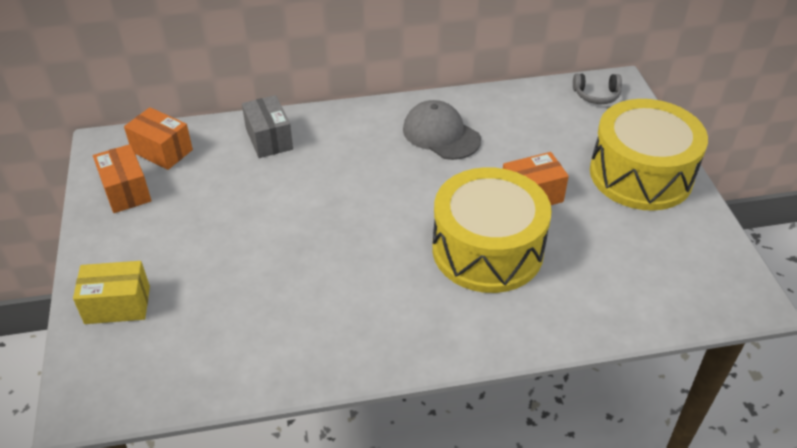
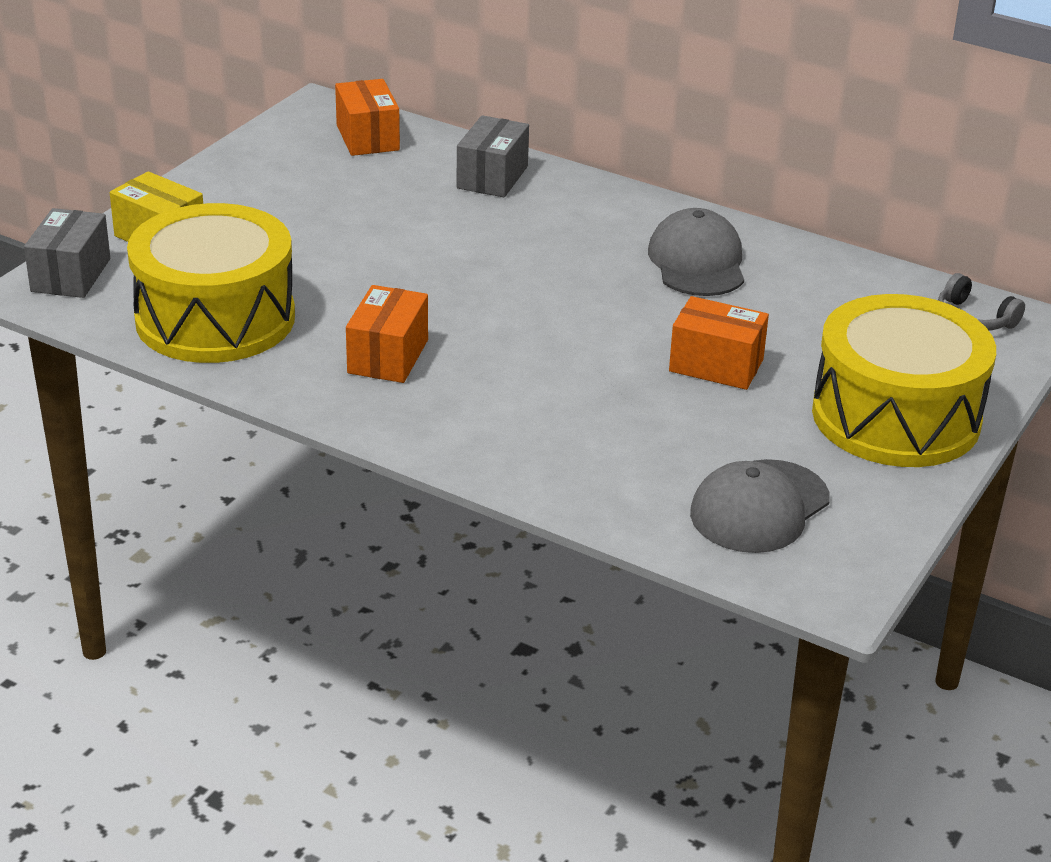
camera: 40 degrees right, 10 degrees down
(91, 376) = (71, 275): none -> grey box
(126, 191) = (287, 154): orange box -> orange box (388, 356)
(487, 250) = (584, 382): yellow drum -> yellow drum (215, 318)
(660, 273) = (759, 507): none -> grey cap

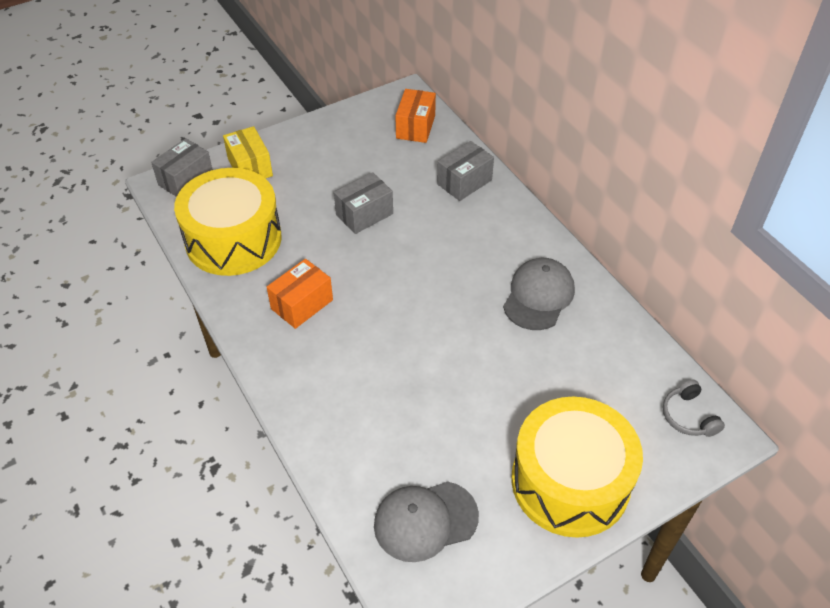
camera: 30 degrees right, 15 degrees up
(384, 243) = (364, 214): none -> grey box
(716, 365) = (486, 389): orange box -> none

